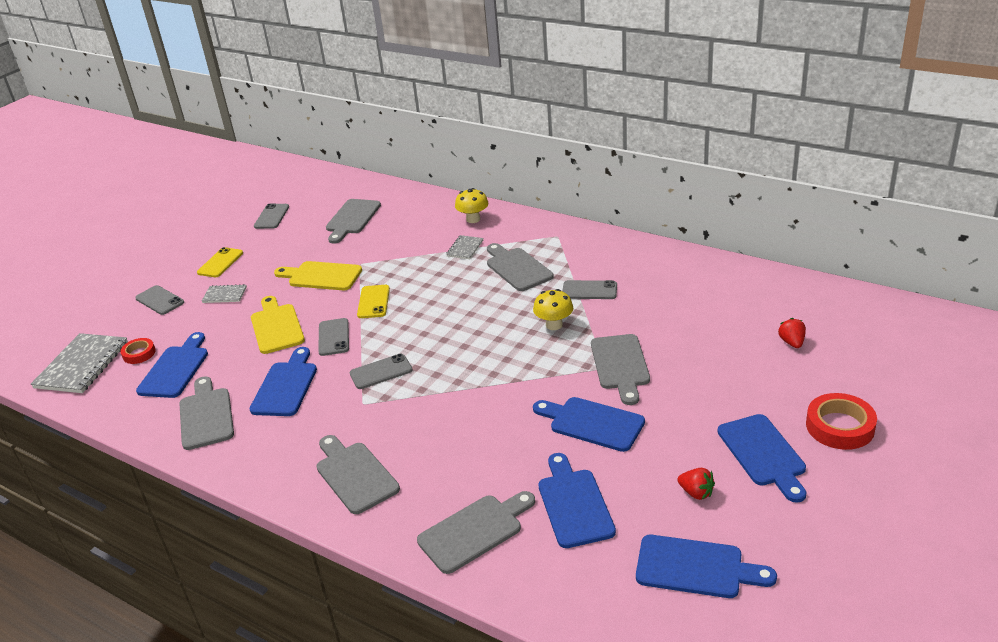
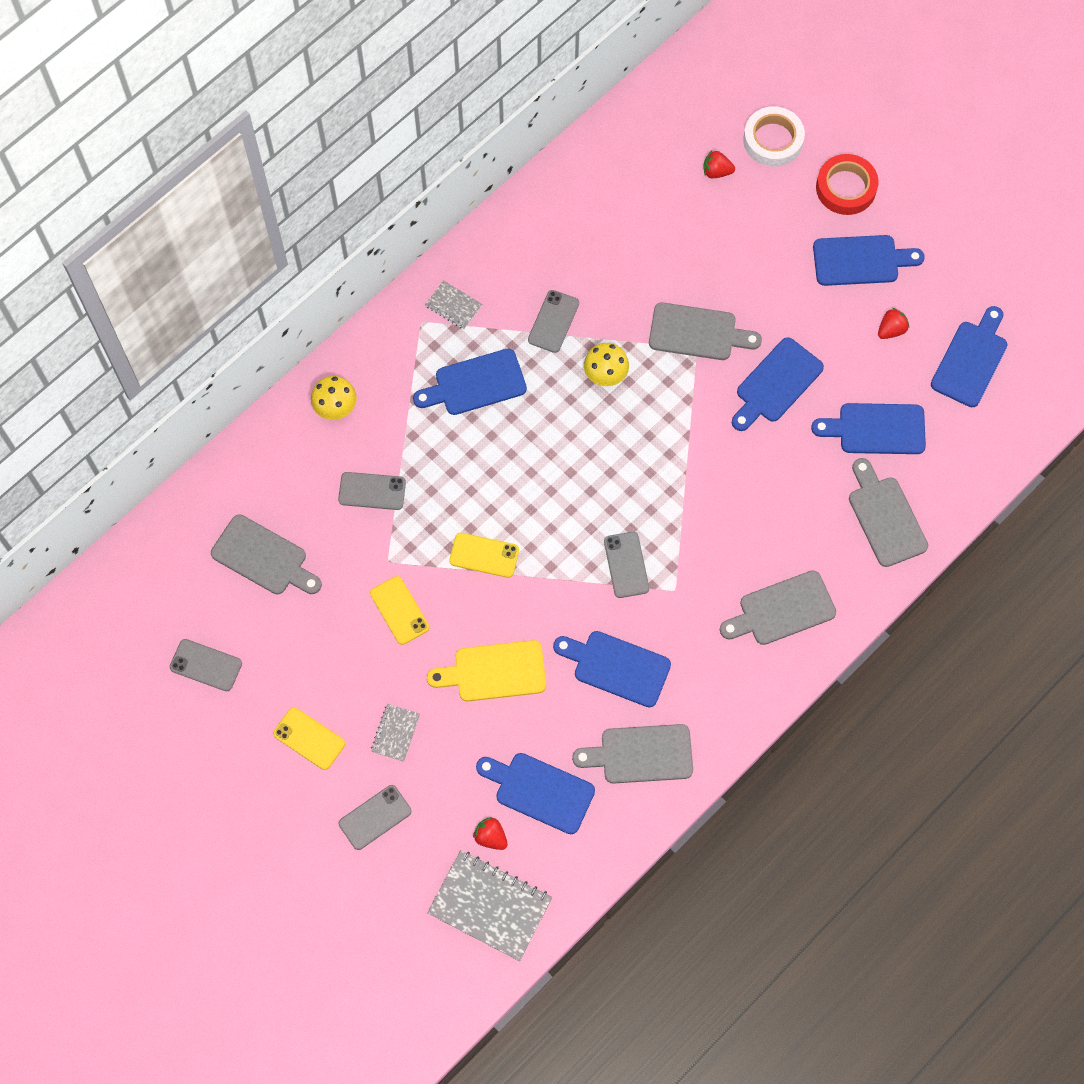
camera: 80 degrees left, 35 degrees up
(139, 354) = (490, 837): red tape -> red strawberry
(321, 276) = (399, 610): yellow cutting board -> yellow phone
(333, 337) = (541, 608): grey phone -> grey phone (372, 491)
(465, 248) = (405, 431): grey notebook -> grey notebook (453, 306)
(517, 268) = (475, 384): grey cutting board -> blue cutting board
(853, 368) = (773, 140): none -> white tape

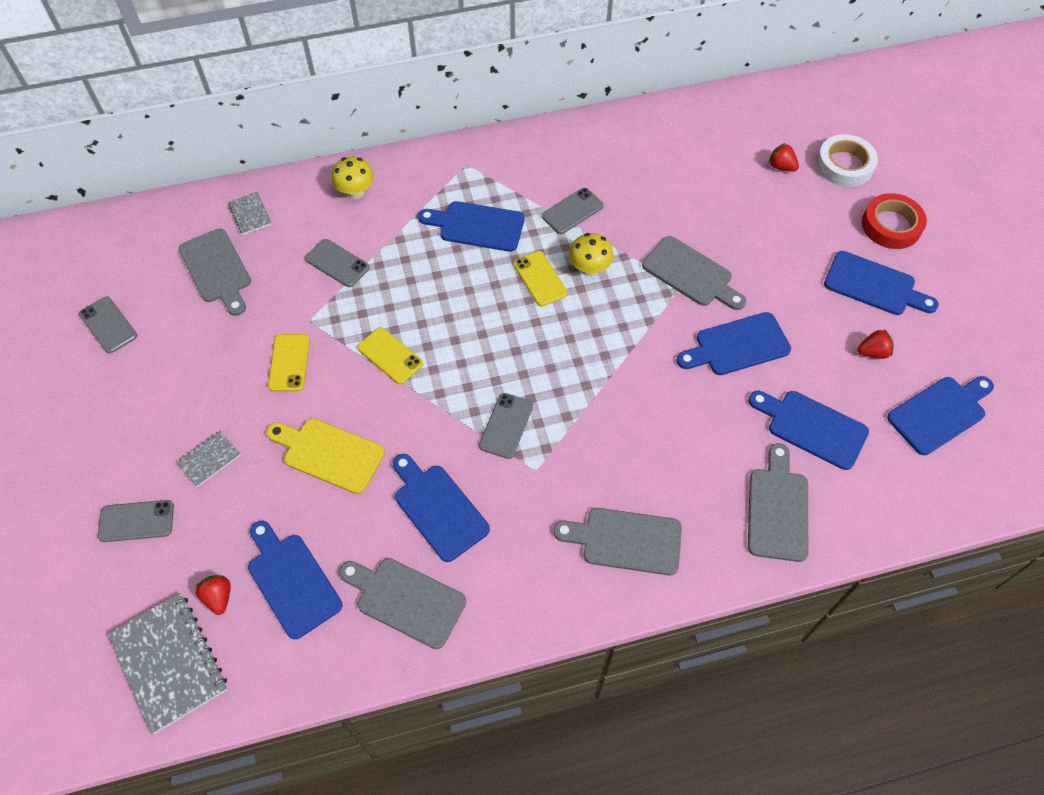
camera: 30 degrees right, 10 degrees down
(309, 738) = (138, 425): yellow phone -> yellow phone (540, 279)
(453, 306) = (500, 165): grey notebook -> grey notebook (250, 214)

